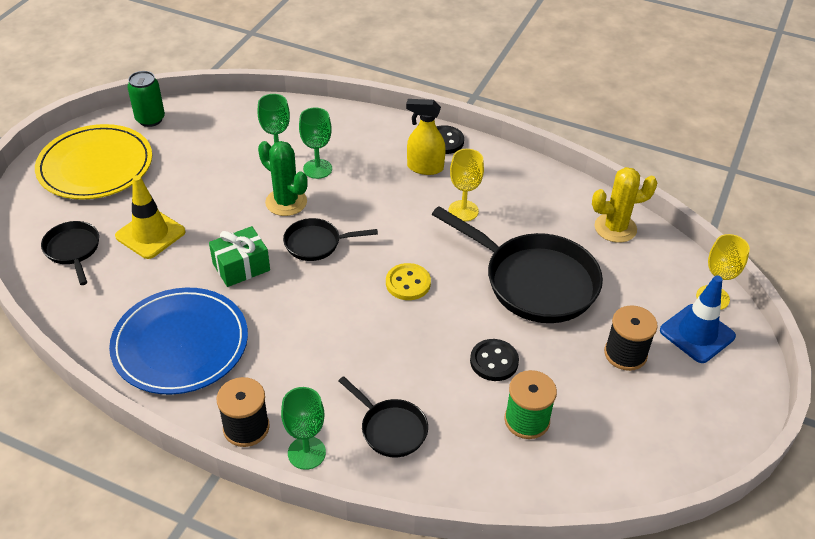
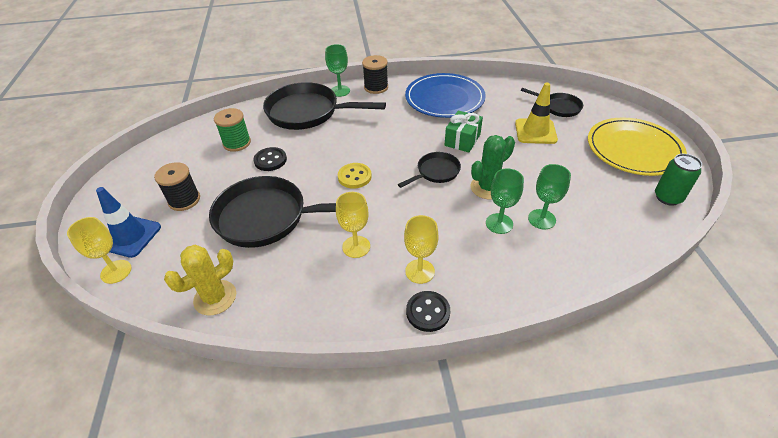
camera: 150 degrees right, 0 degrees up
(286, 202) = (487, 187): green cactus -> green cactus turned 45 degrees counterclockwise
(390, 429) = (308, 112): black pan -> black pan, size x1.96
(425, 167) = (420, 271): yellow spray bottle -> yellow goblet

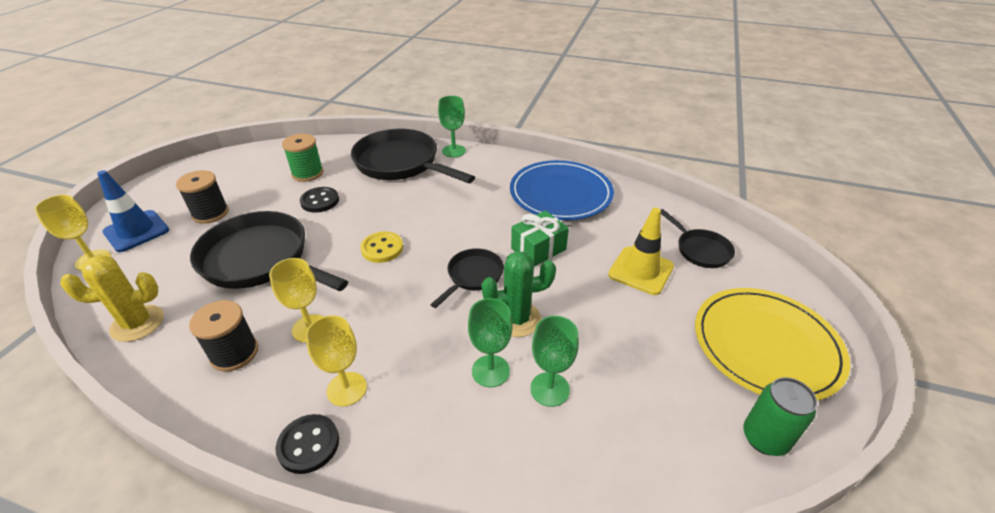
camera: 25 degrees right, 5 degrees down
(376, 87) = (495, 158): black spool -> black spool (234, 353)
(436, 172) = (473, 276): black pan -> black pan turned 45 degrees counterclockwise

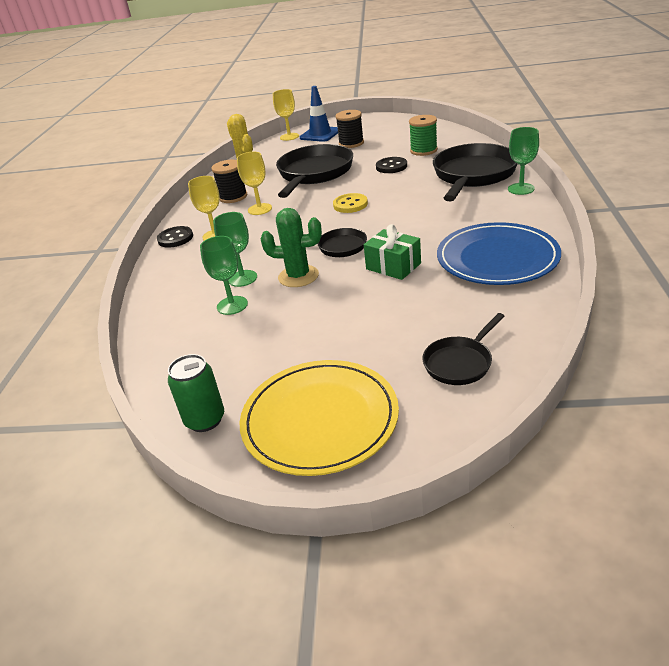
camera: 80 degrees right, 5 degrees down
(517, 319) = (298, 276): green cactus -> green cactus turned 60 degrees counterclockwise
(641, 270) = (396, 327): yellow traffic cone -> none

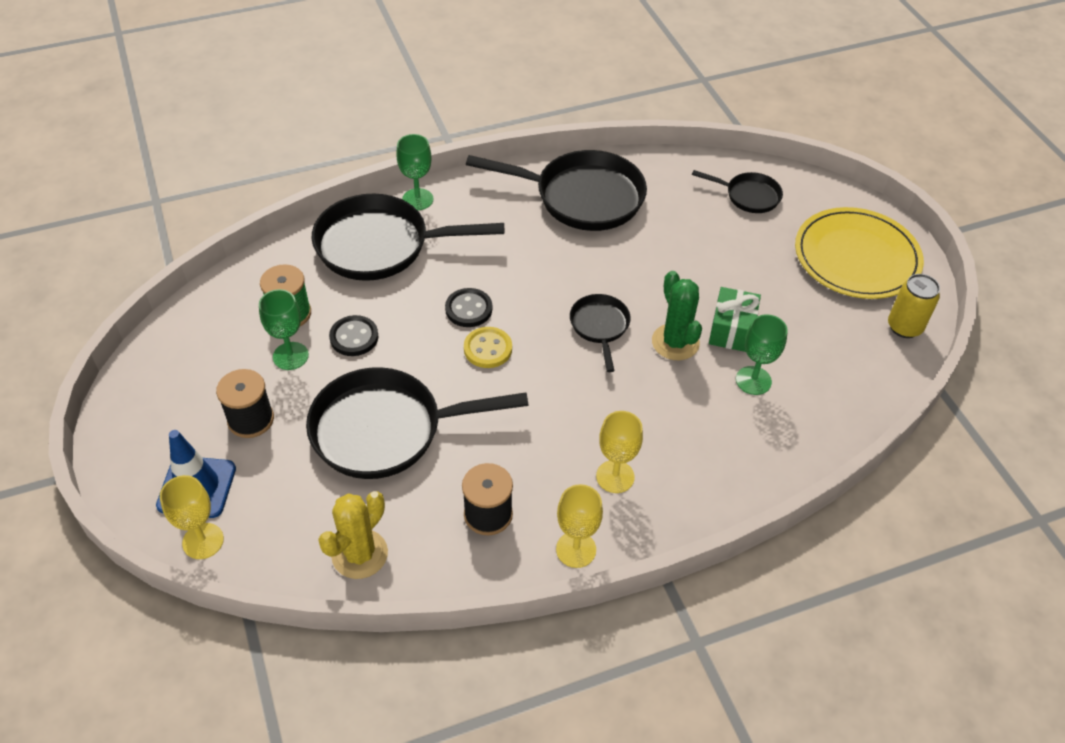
camera: 120 degrees left, 15 degrees up
(175, 238) = (638, 528): black button -> black button (468, 309)
(205, 420) = (904, 327): green can -> yellow can
(242, 278) = (700, 394): green goblet -> green goblet (290, 356)
(260, 209) = (523, 455): yellow goblet -> yellow goblet (576, 549)
(393, 266) = (624, 268): green gift -> green gift (731, 330)
(497, 258) = (582, 197): blue plate -> black pan

